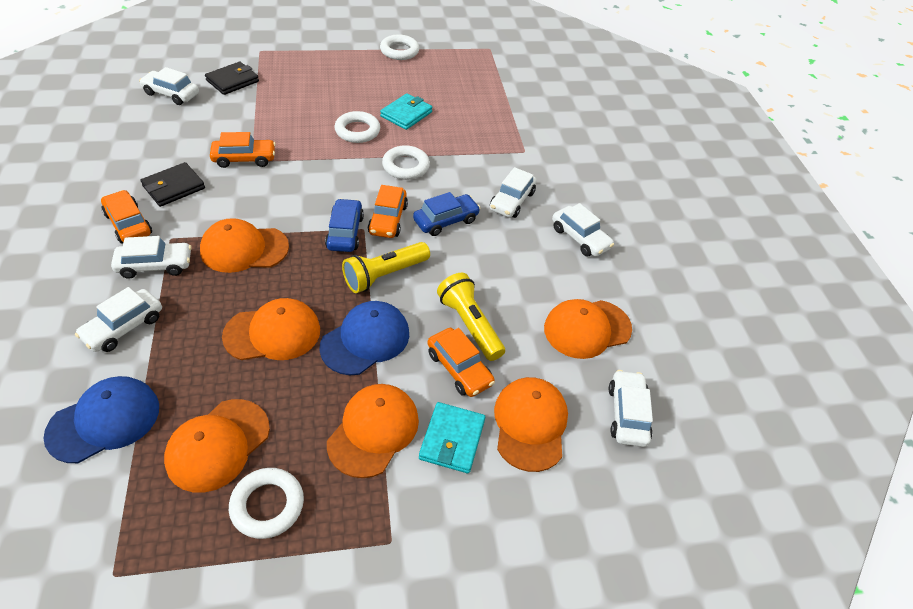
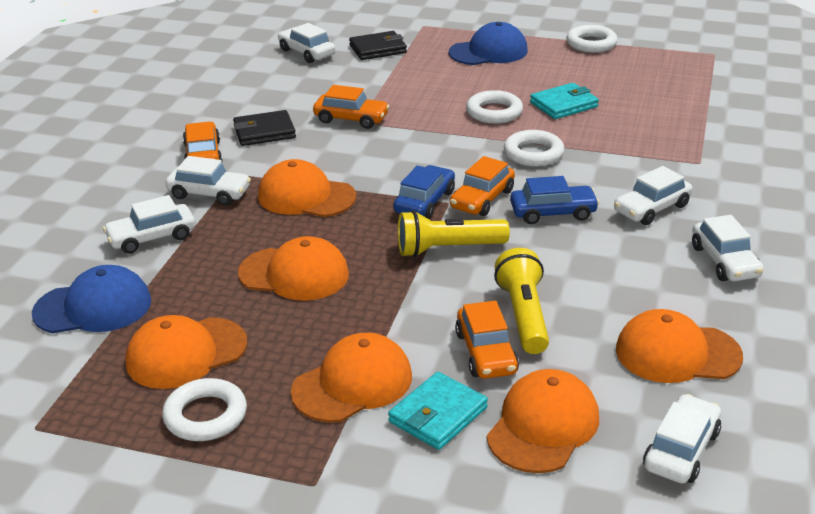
camera: 30 degrees right, 15 degrees down
(365, 340) = (391, 302): blue cap -> blue cap (488, 52)

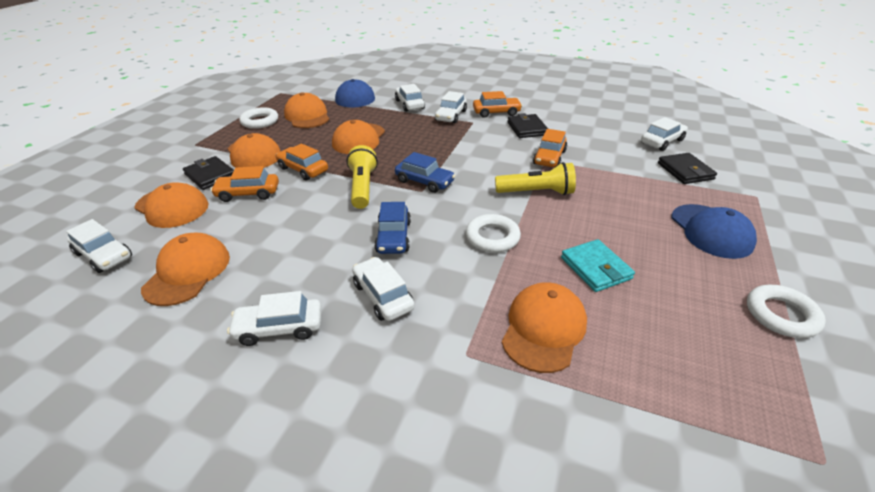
camera: 95 degrees right, 5 degrees up
(306, 196) = (441, 142): orange cap -> orange cap (543, 329)
(438, 415) = (210, 175): turquoise wallet -> black wallet
(482, 199) = (422, 205): orange car -> orange car (303, 169)
(494, 112) = (571, 223): white ring -> none
(523, 315) = (274, 210): yellow flashlight -> yellow flashlight (536, 192)

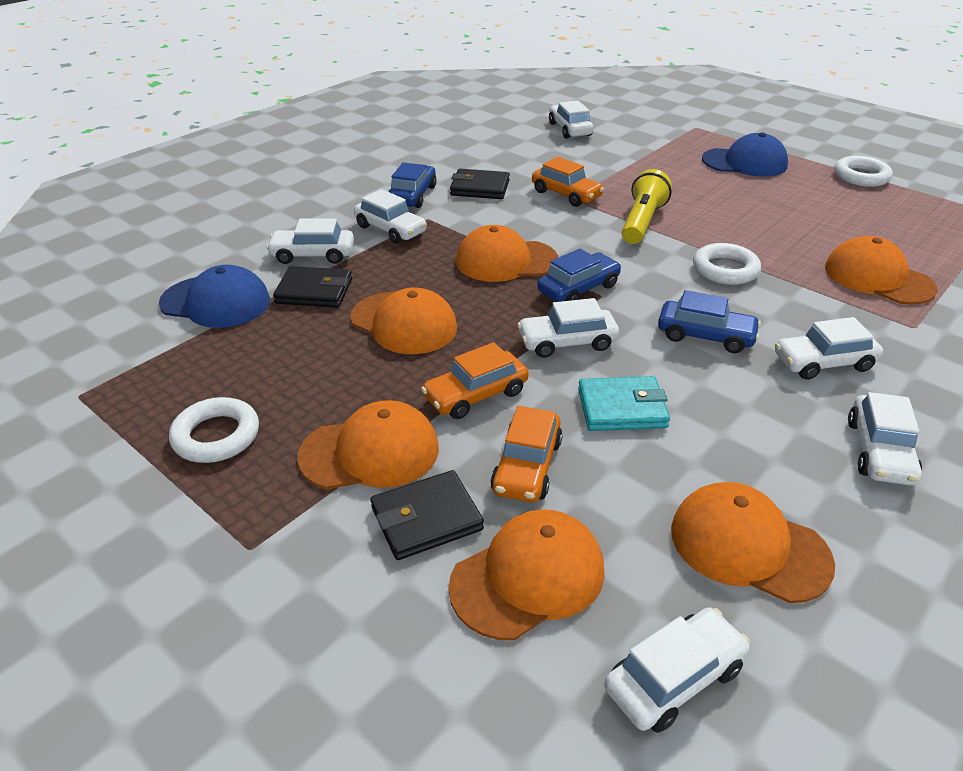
camera: 70 degrees left, 0 degrees up
(307, 116) = (251, 369): orange cap -> orange cap (506, 261)
(362, 187) = (567, 342): yellow flashlight -> white car
(496, 112) = (412, 195): orange car -> blue car
(595, 268) = (791, 229): turquoise wallet -> turquoise wallet (622, 408)
(685, 171) = (637, 139): black wallet -> black wallet (314, 291)

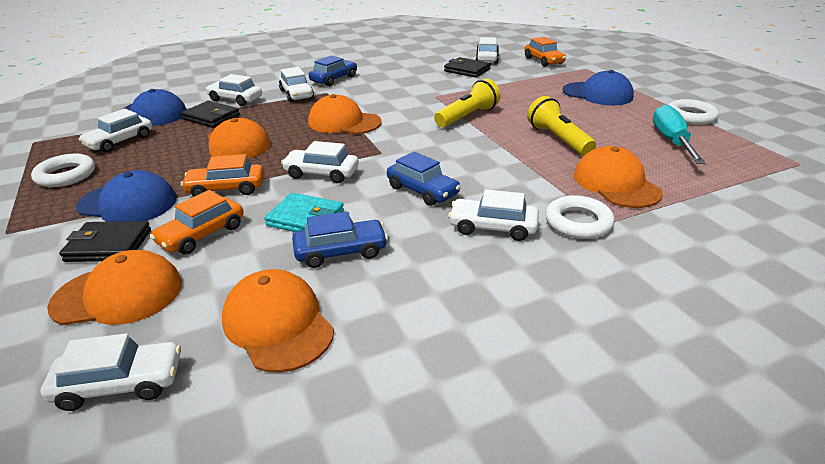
camera: 25 degrees right, 5 degrees down
(370, 452) = (128, 203): orange cap -> blue cap
(480, 188) = (381, 81): black wallet -> black wallet (467, 70)
(566, 194) = (434, 93): orange car -> orange car (543, 61)
(578, 289) = (370, 146): blue car -> blue car (341, 251)
(725, 270) = (492, 155): white ring -> white ring (578, 222)
(768, 234) = (558, 139): none -> yellow flashlight
(874, 212) = (671, 141): none -> turquoise screwdriver
(879, 451) = (460, 295): white car -> white car (120, 141)

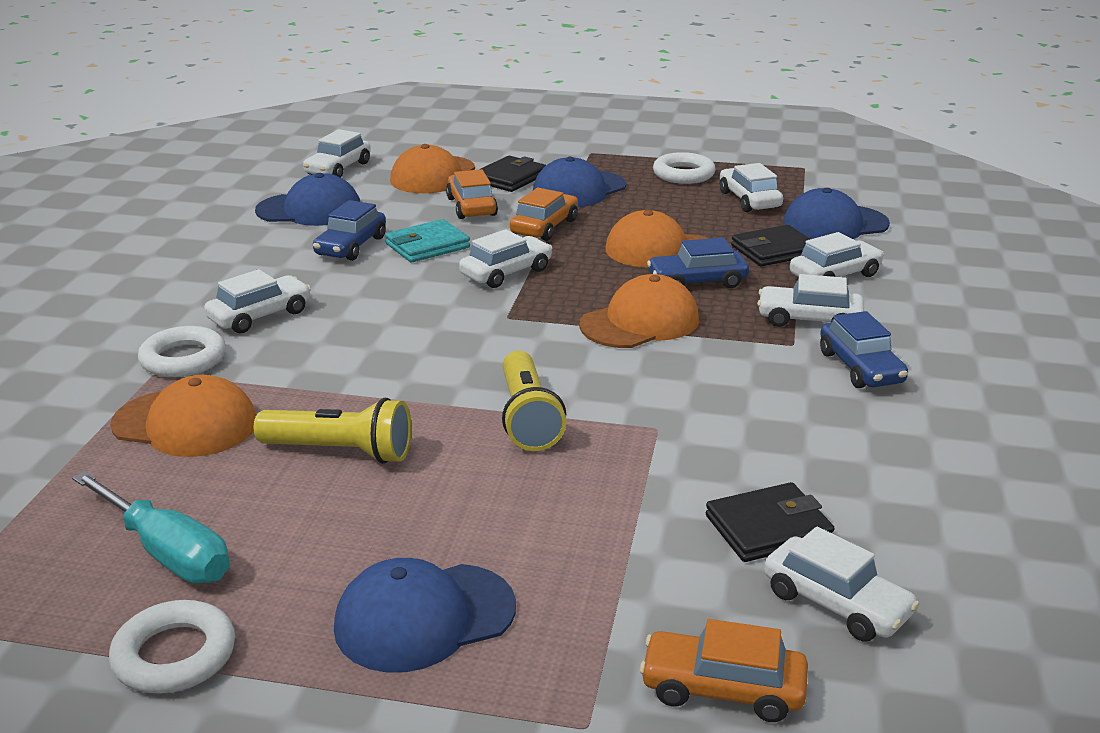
camera: 125 degrees right, 5 degrees down
(278, 324) = (309, 210): orange cap -> blue cap
(422, 191) = (381, 309): blue car -> blue car (697, 282)

